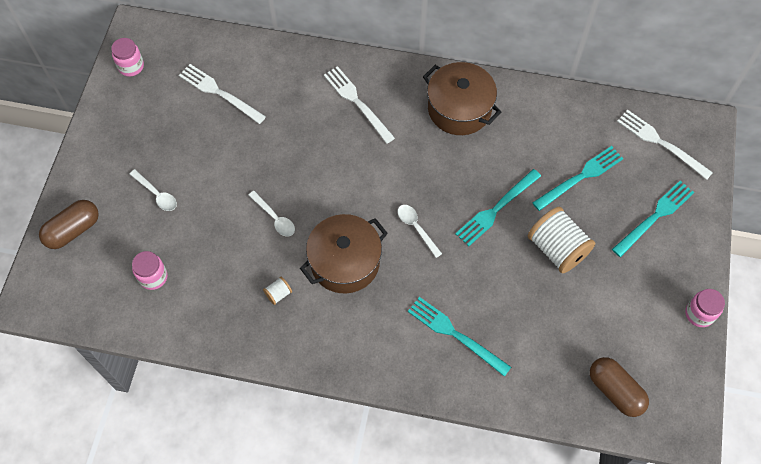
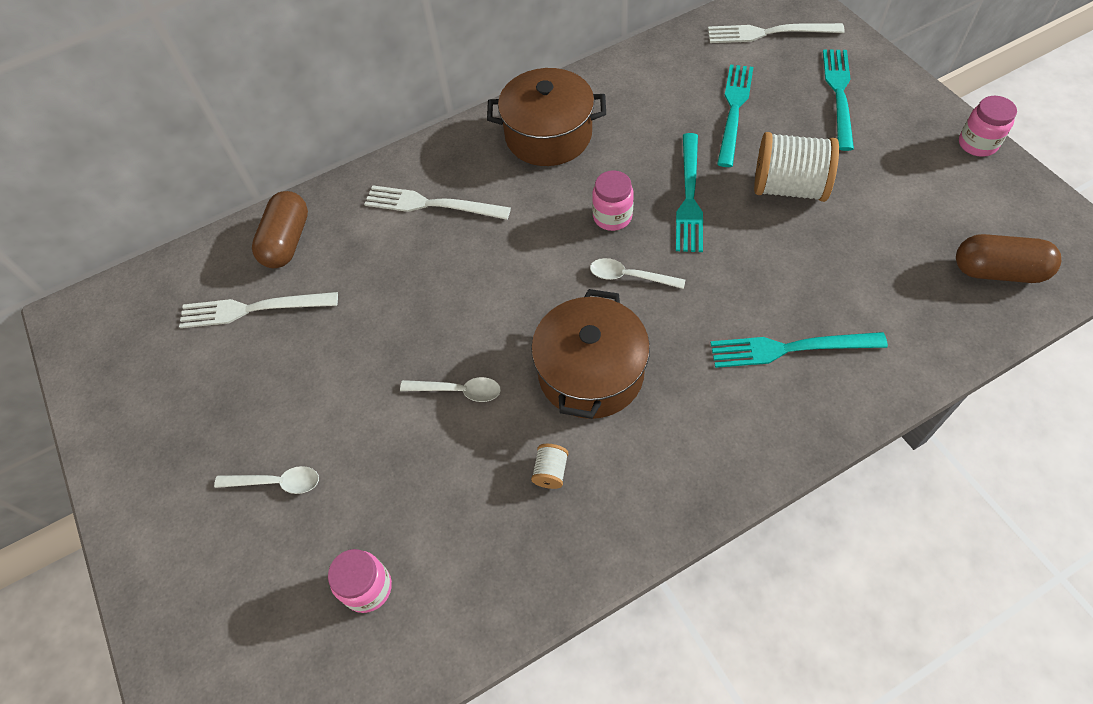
camera: 35 degrees left, 5 degrees down
(73, 230) = (194, 623): brown capsule -> brown capsule (287, 241)
(131, 66) = (102, 362): pink jar -> pink jar (612, 217)

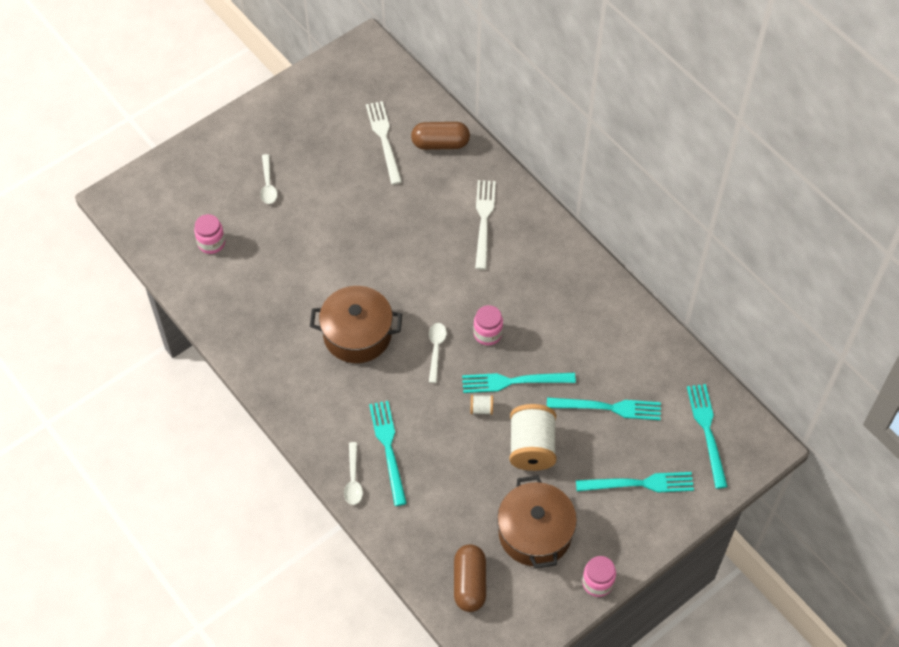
camera: 75 degrees right, 0 degrees up
(458, 391) = (336, 264): white spoon -> white spoon (353, 479)
(548, 135) = (562, 283): brown pot -> brown pot (535, 533)
(550, 472) = (287, 321): white spool -> white spool (481, 409)
(769, 33) = (707, 431): white fork -> turquoise fork

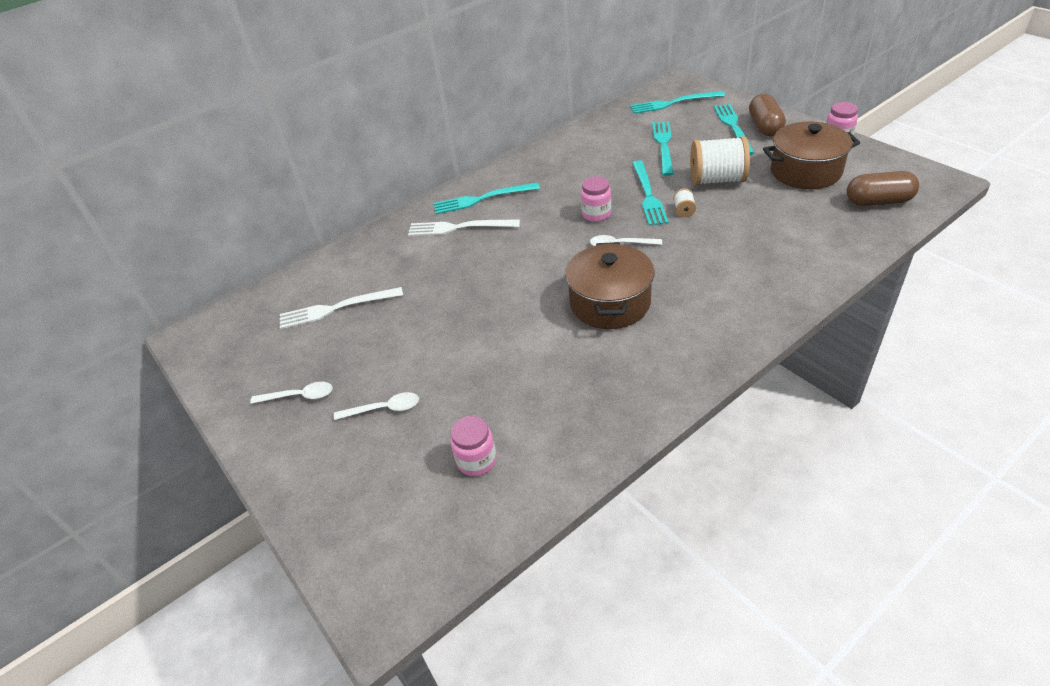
camera: 85 degrees left, 15 degrees down
(353, 479) = (798, 287): white spoon -> white spoon (299, 396)
(388, 449) = (751, 265): turquoise fork -> turquoise fork (482, 199)
(440, 143) = (353, 265): brown capsule -> brown capsule (765, 127)

